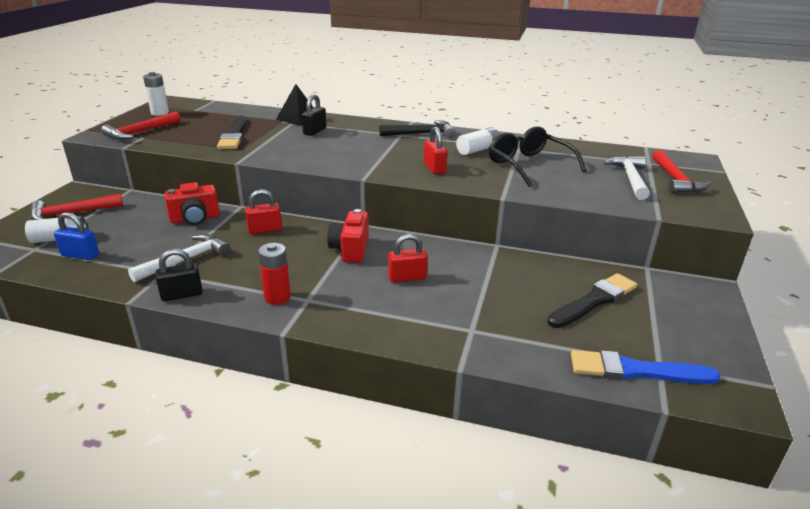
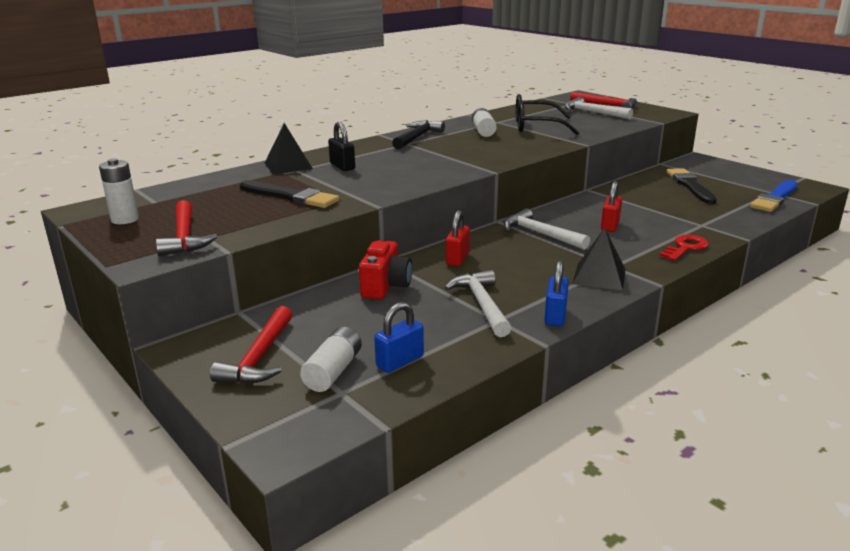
camera: 55 degrees left, 5 degrees down
(182, 295) = (555, 316): black padlock -> blue padlock
(277, 297) = (599, 276): red battery -> black pyramid
(350, 250) = (540, 234): red camera -> white hammer
(391, 331) = (685, 247): none -> red key
(434, 168) = (504, 149): red padlock -> none

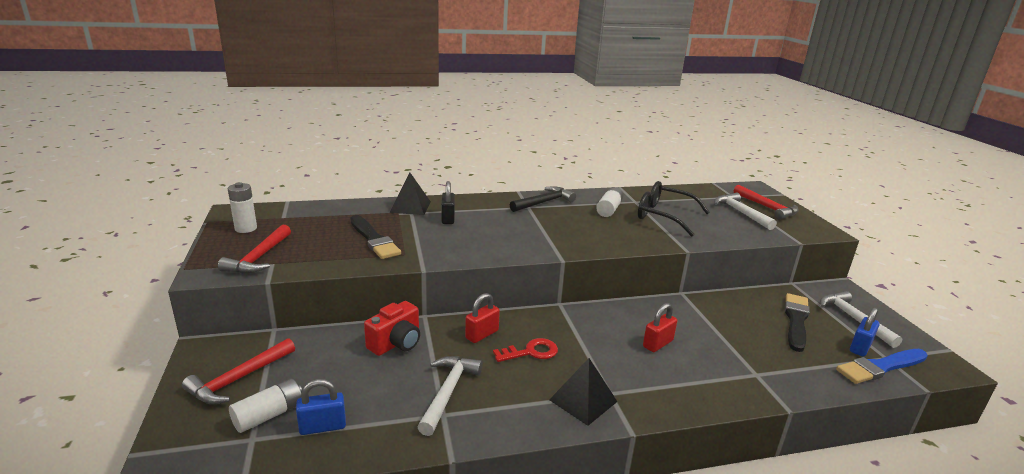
camera: 25 degrees right, 0 degrees up
(540, 234) = (582, 331): white hammer -> white hammer (854, 319)
(555, 316) = (494, 431): blue padlock -> blue padlock (860, 347)
(685, 247) = (707, 397): red key -> red key (531, 352)

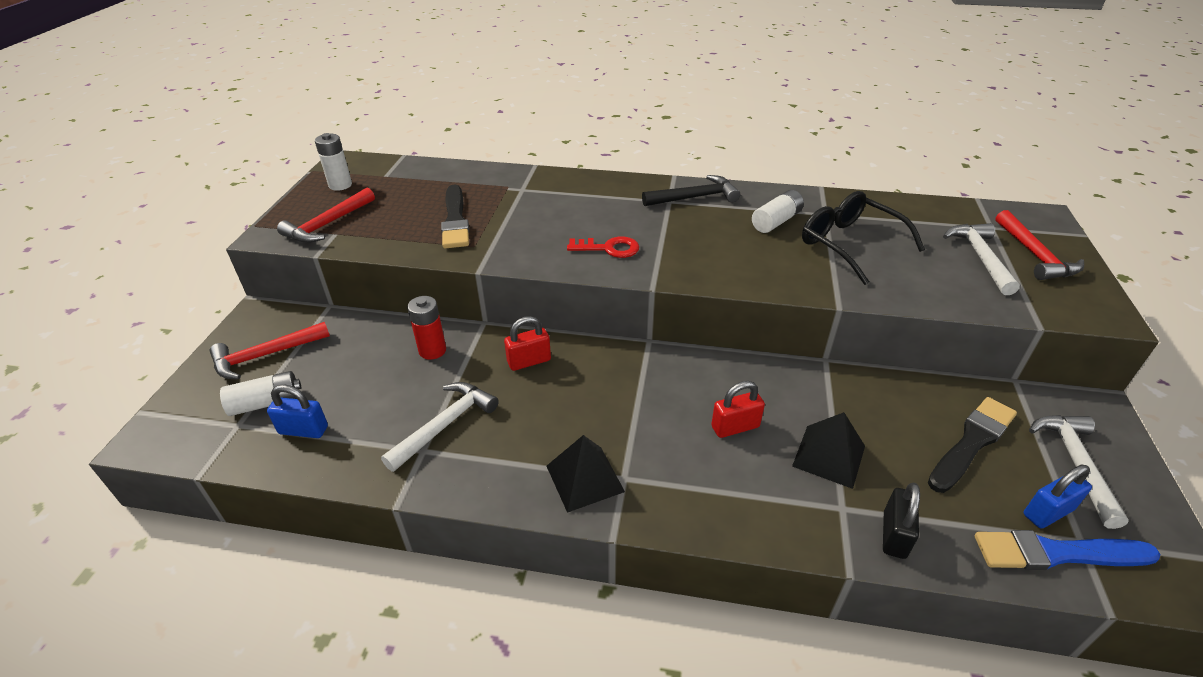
camera: 25 degrees right, 15 degrees up
(396, 343) = (432, 350): red camera -> red battery
(410, 207) = (527, 181): black pyramid -> black pyramid (829, 456)
(448, 218) = (557, 204): black padlock -> black padlock (894, 535)
(531, 352) = (568, 398): red key -> red key (609, 248)

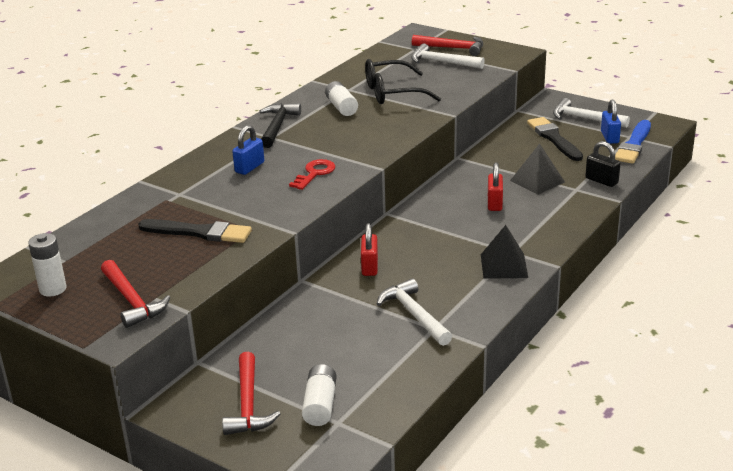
camera: 65 degrees left, 10 degrees down
(303, 430) = (371, 385): blue padlock -> blue padlock (249, 167)
(432, 350) = (319, 310): red battery -> none

